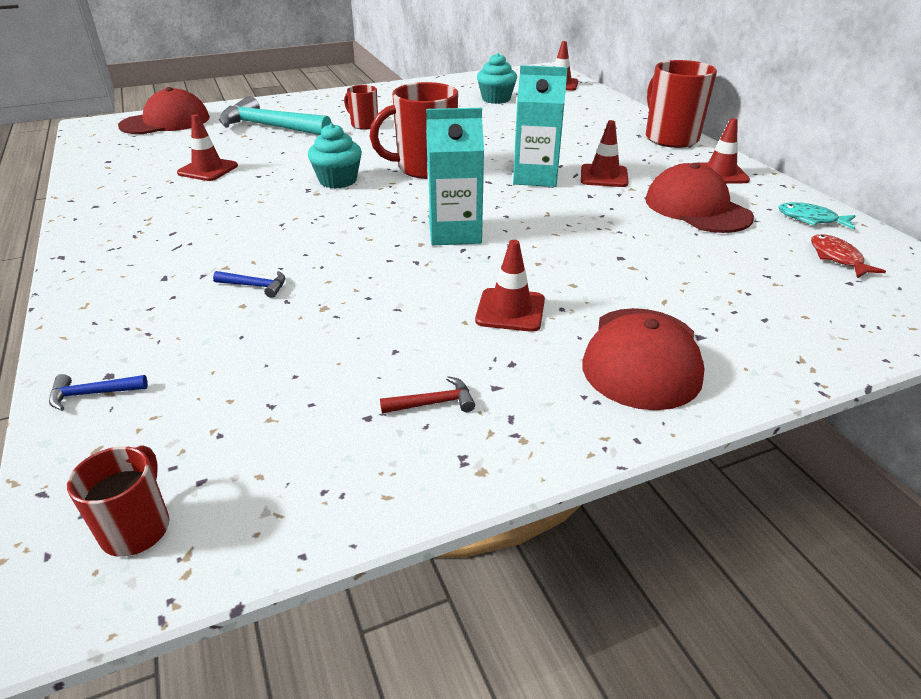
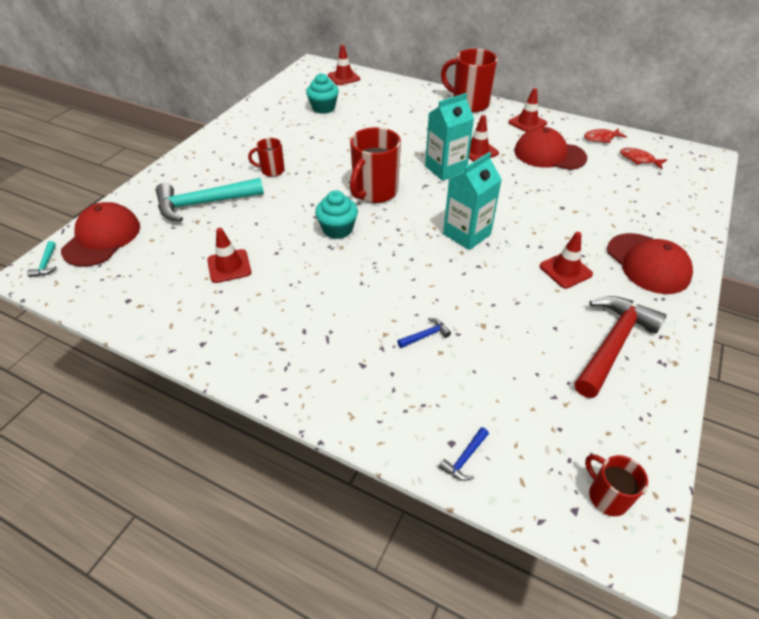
camera: 40 degrees left, 10 degrees up
(107, 123) = (46, 264): none -> turquoise hammer
(433, 403) = (613, 344): red hammer -> red hammer, size x2.48
(811, 219) = (601, 138): turquoise fish -> red fish

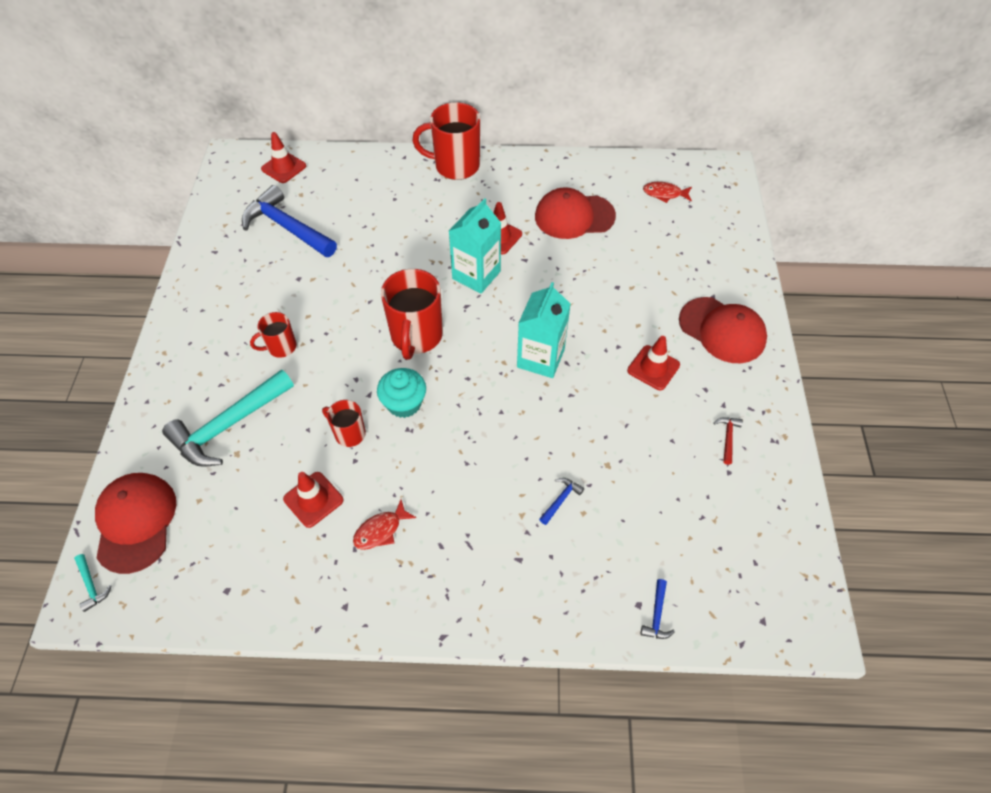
camera: 25 degrees left, 10 degrees up
(323, 108) = (287, 227): turquoise cupcake -> blue hammer
(527, 123) = (532, 176): red traffic cone -> none
(601, 138) = (616, 175): red fish -> red fish (381, 530)
(607, 496) = (781, 596): red mug -> red mug (349, 433)
(613, 344) = (727, 438): red hammer -> red hammer, size x0.40

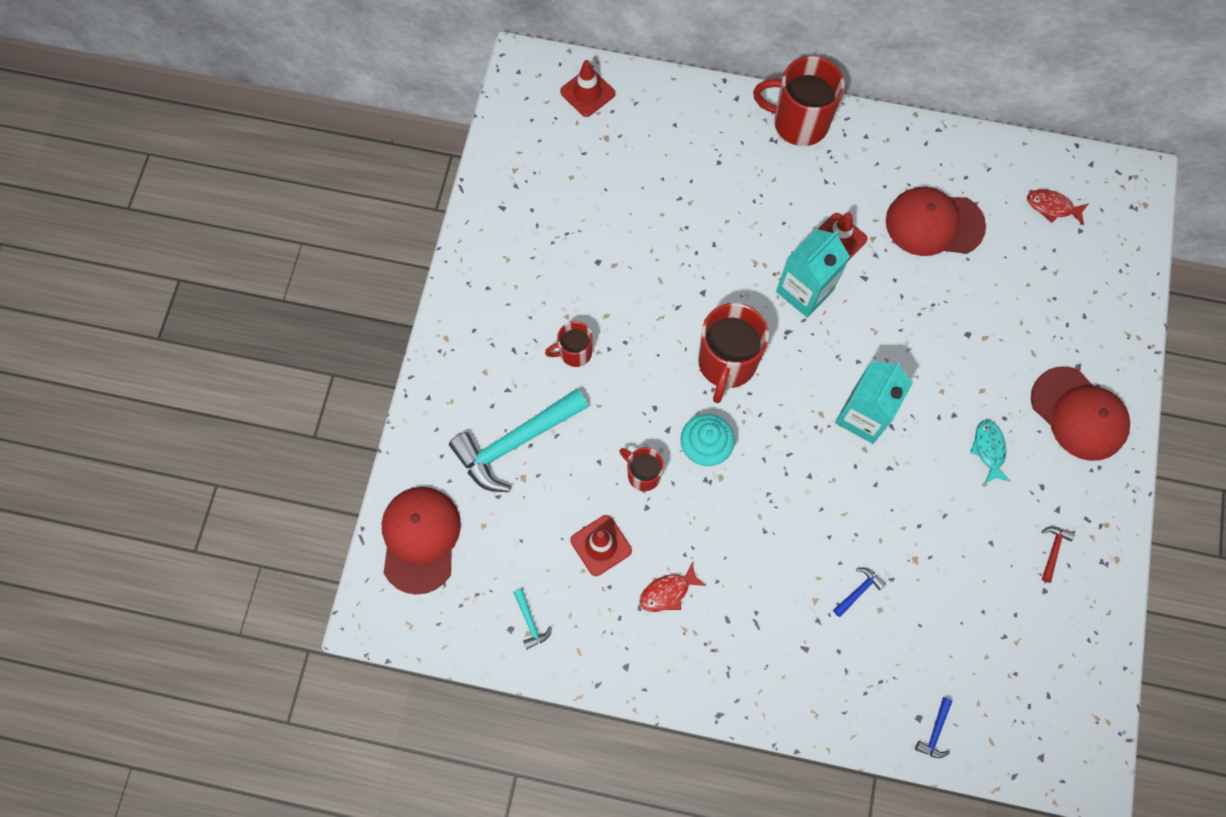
camera: 10 degrees right, 15 degrees up
(91, 585) = (379, 600): turquoise hammer -> turquoise hammer (530, 622)
(287, 227) = (588, 185): blue hammer -> none
(653, 368) = (989, 449): red traffic cone -> turquoise fish

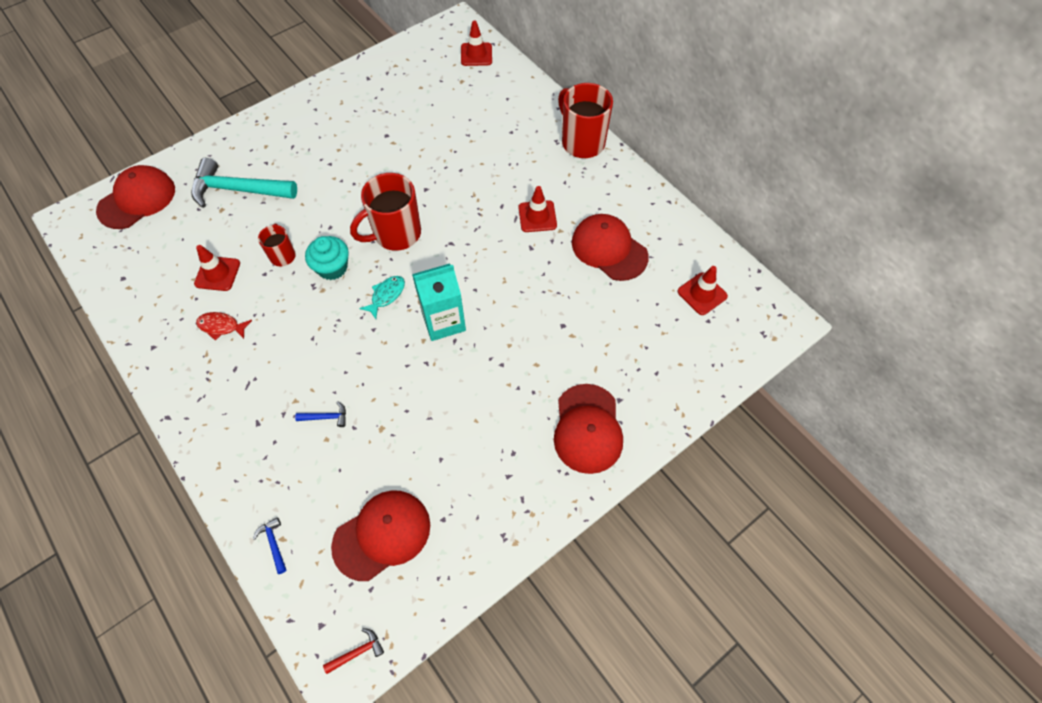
camera: 40 degrees right, 10 degrees down
(530, 622) = (136, 282): turquoise hammer -> none
(574, 353) = (321, 169): red mug -> none
(804, 291) = (486, 229): turquoise carton -> none
(935, 732) = (273, 543): blue hammer -> blue hammer turned 90 degrees clockwise
(989, 449) = (501, 402): turquoise fish -> turquoise fish (386, 295)
(1012, 646) = (382, 535): none -> red cap
(1052, 207) = (702, 294): red fish -> red traffic cone
(1053, 550) = (476, 498): red hammer -> red hammer (357, 652)

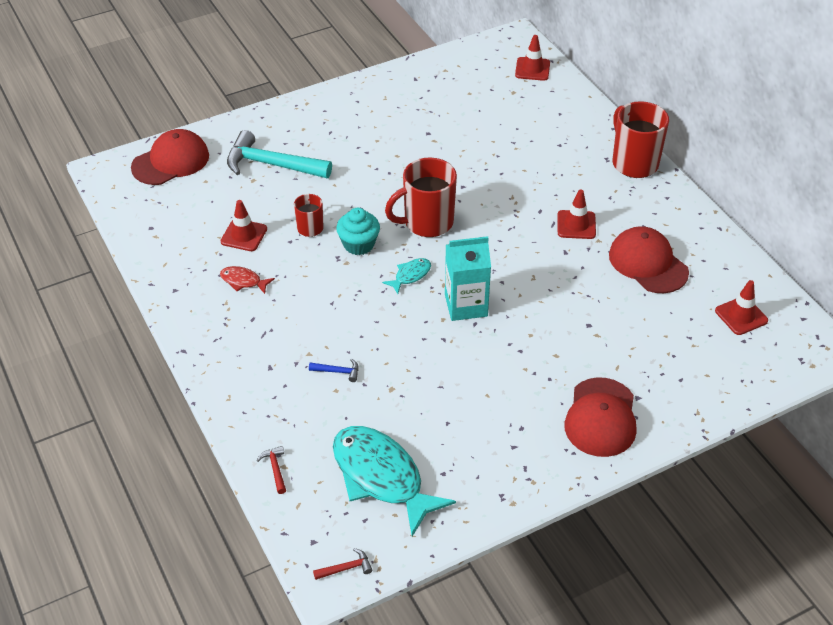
camera: 10 degrees right, 15 degrees down
(273, 543) = (275, 469): blue hammer -> red hammer
(382, 535) = (381, 477): red cap -> turquoise fish

